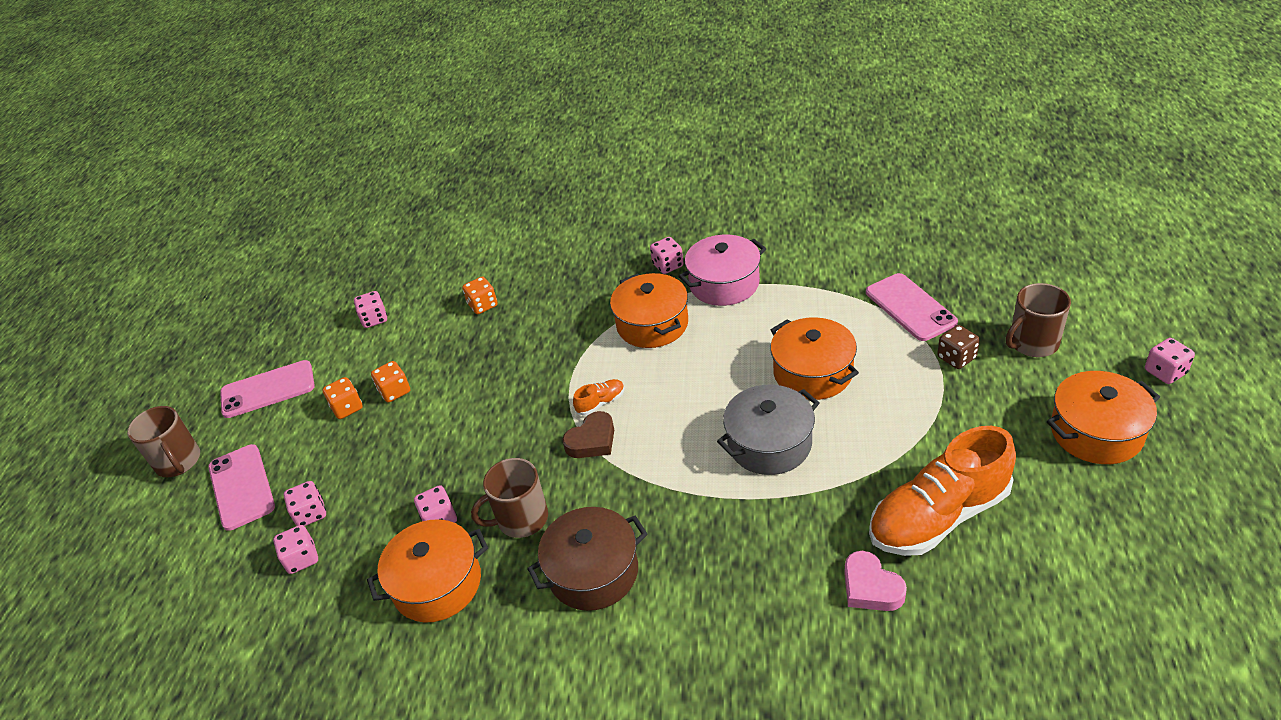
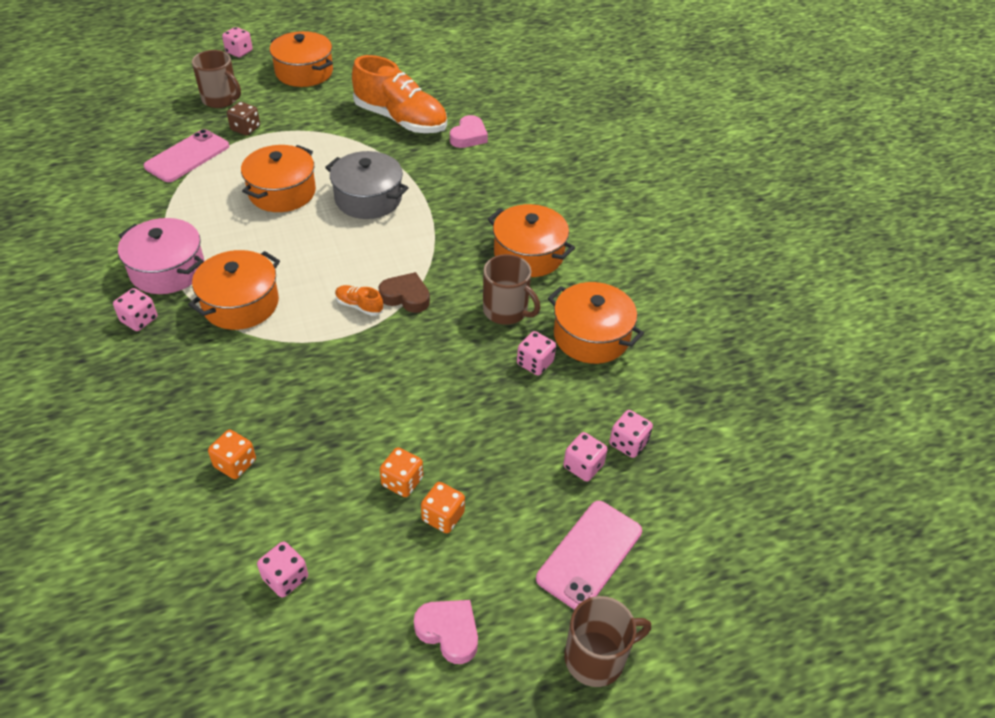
camera: 125 degrees left, 5 degrees up
(178, 462) = (596, 657): brown mug -> brown mug turned 45 degrees clockwise
(268, 389) = (449, 632): pink phone -> pink heart
(593, 572) = (528, 254): brown pot -> orange pot

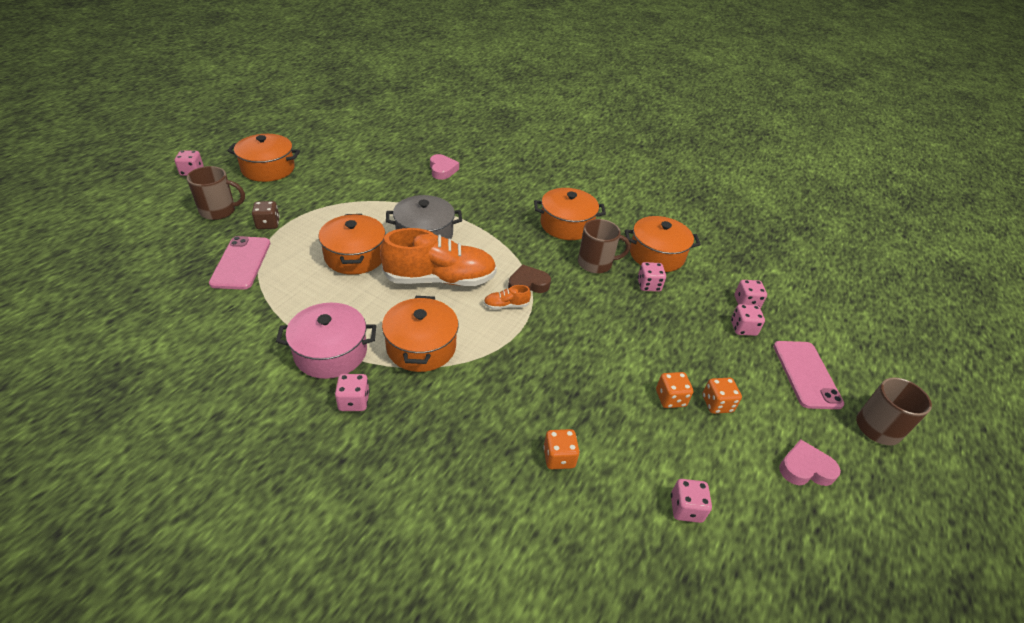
camera: 40 degrees left, 5 degrees down
(401, 119) = (383, 176): orange shoe -> orange shoe (440, 279)

